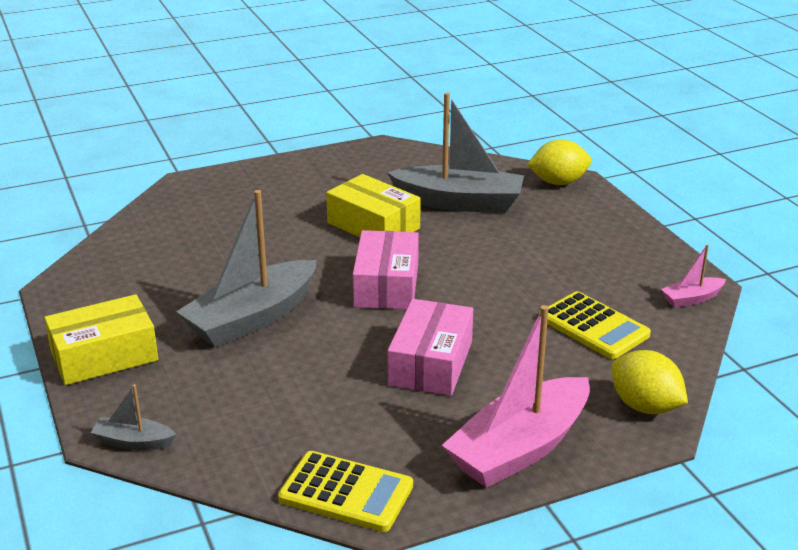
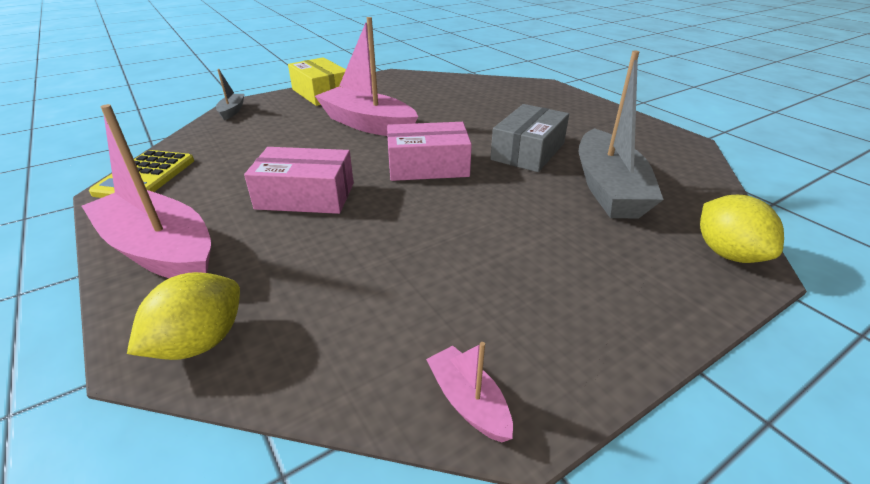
camera: 80 degrees right, 5 degrees up
(252, 318) = (367, 124): grey boat -> pink boat
(373, 225) = (528, 151): yellow box -> grey box
(593, 326) = (375, 294): yellow calculator -> none

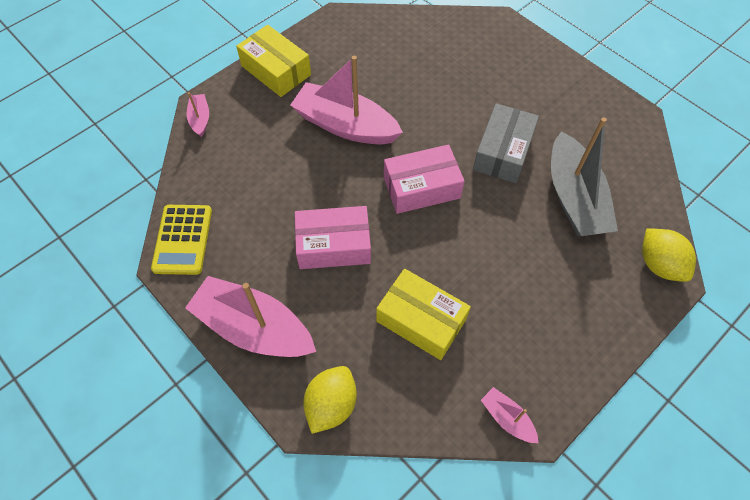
camera: 10 degrees left, 25 degrees up
(232, 111) = (200, 119): grey boat -> pink boat
(378, 269) = (421, 320): none -> yellow box

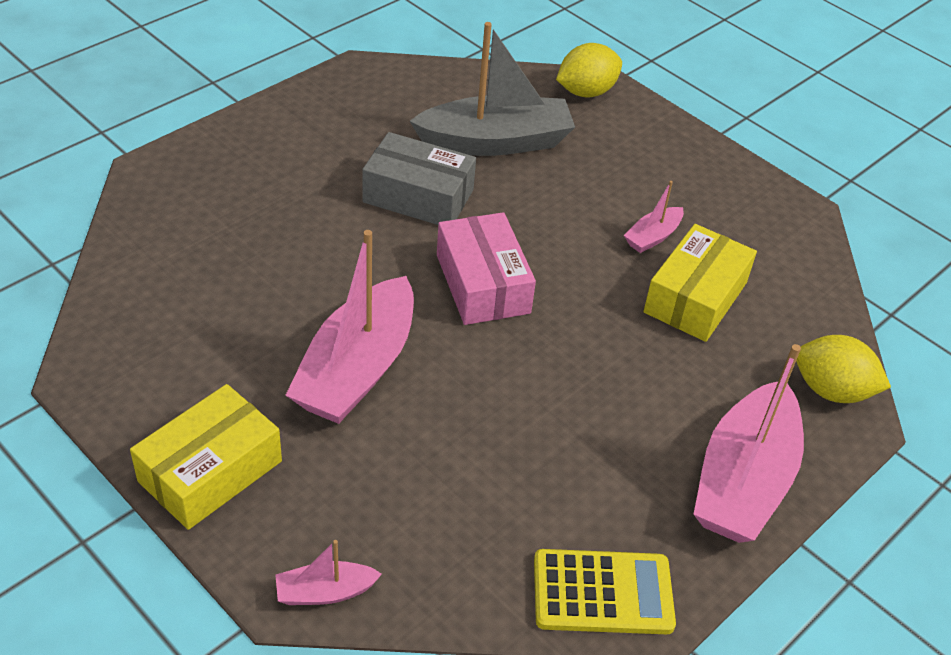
camera: 95 degrees left, 15 degrees down
(334, 245) = (592, 386): pink box -> none
(507, 418) = (802, 233): pink boat -> pink boat (653, 237)

